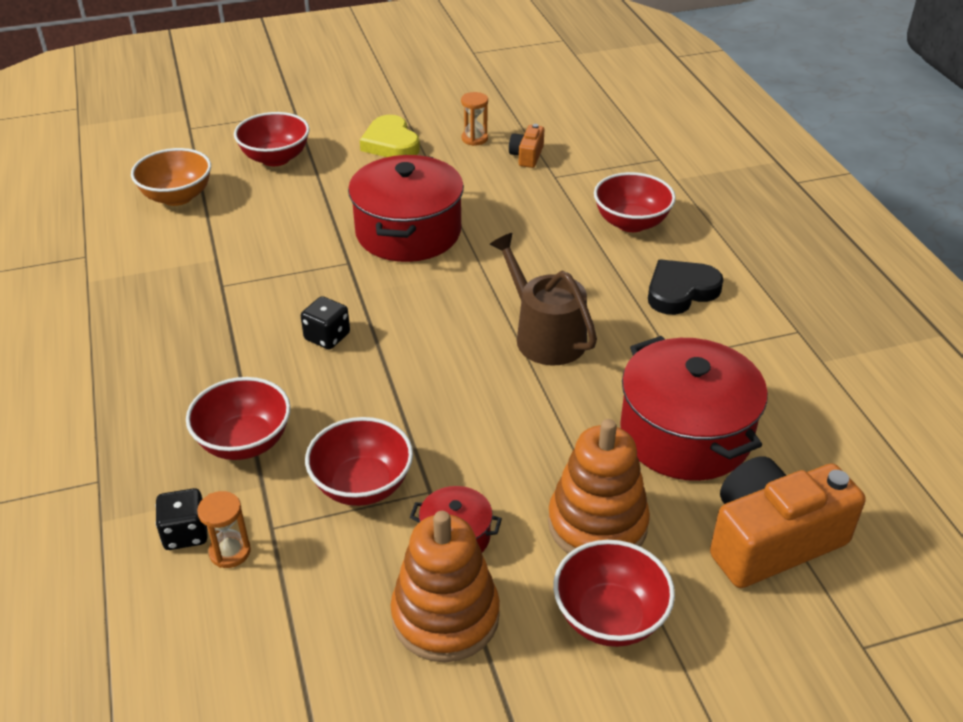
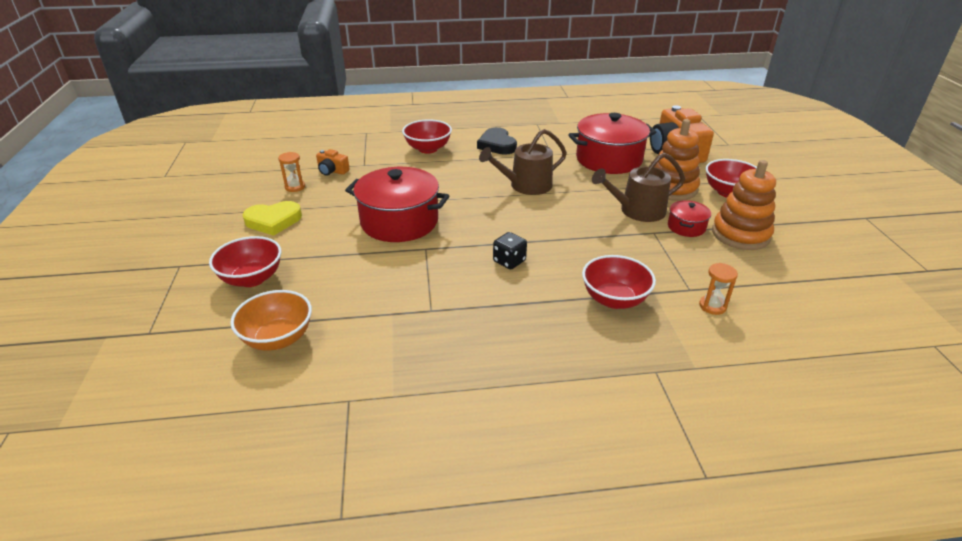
camera: 80 degrees left, 5 degrees down
(186, 533) = (700, 325): black dice -> none
(362, 485) = (651, 254): red bowl -> none
(497, 472) = (637, 211): none -> brown watering can

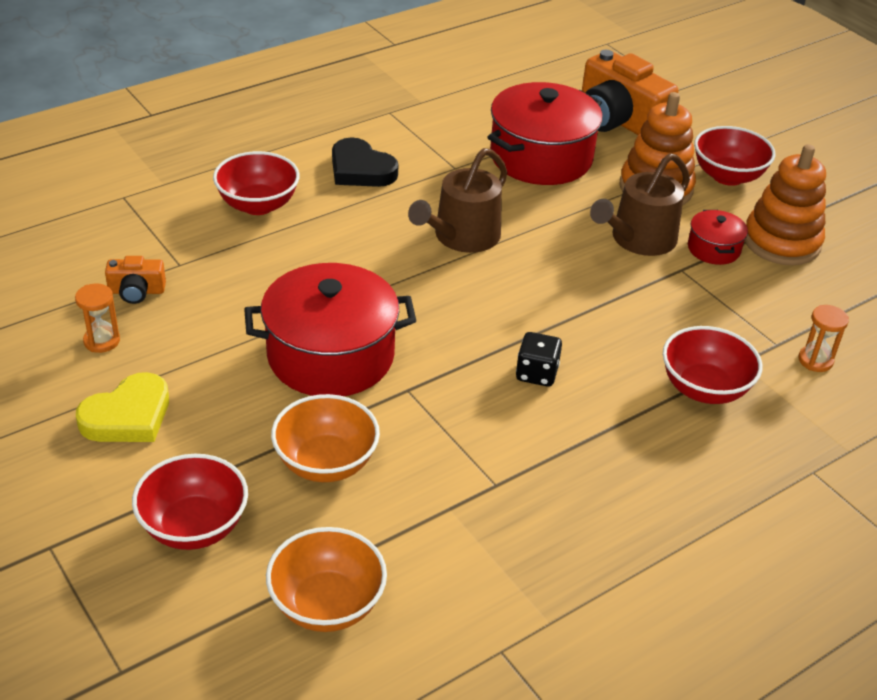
camera: 30 degrees left, 5 degrees up
(347, 270) = (326, 463): none -> orange bowl

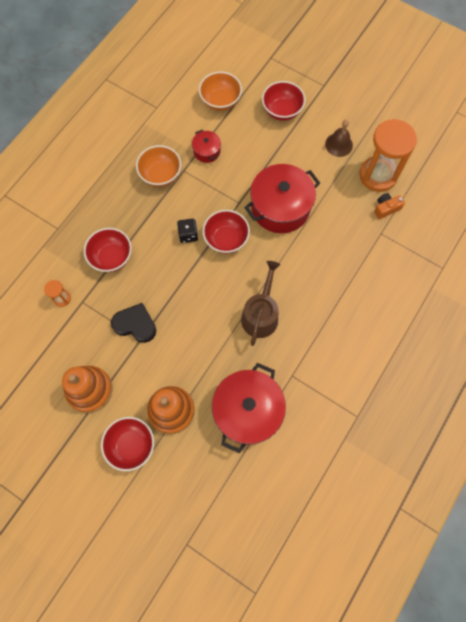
camera: 160 degrees right, 30 degrees up
(102, 341) = (378, 175): orange hourglass -> orange hourglass, size x2.34
(128, 416) = (339, 144): yellow heart -> brown bell
(258, 205) = (374, 292): red bowl -> red bowl (226, 239)
(326, 463) = (252, 154): orange bowl -> orange bowl (160, 175)
(360, 169) = (341, 348): black heart -> black heart (135, 324)
(618, 120) = (214, 480): orange camera -> none
(638, 239) = (168, 355): brown watering can -> none
(713, 249) = (126, 365): red pot -> red pot (207, 151)

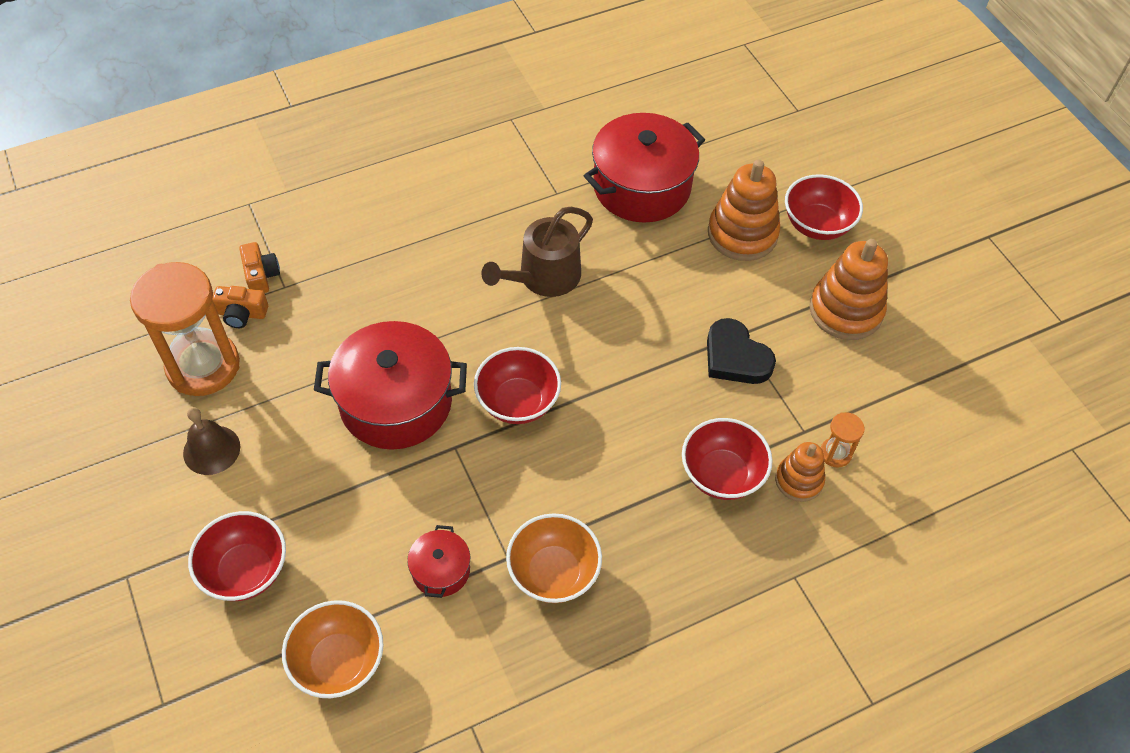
camera: 150 degrees left, 15 degrees down
(74, 274) = (799, 480): none -> orange stacking toy
(188, 235) = (573, 441): black dice -> none
(397, 232) = (261, 275): none -> orange camera

